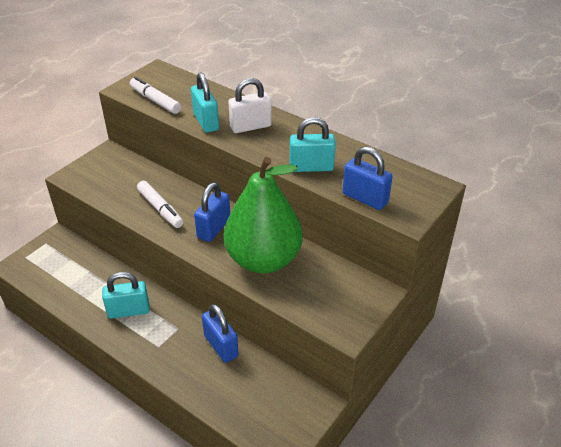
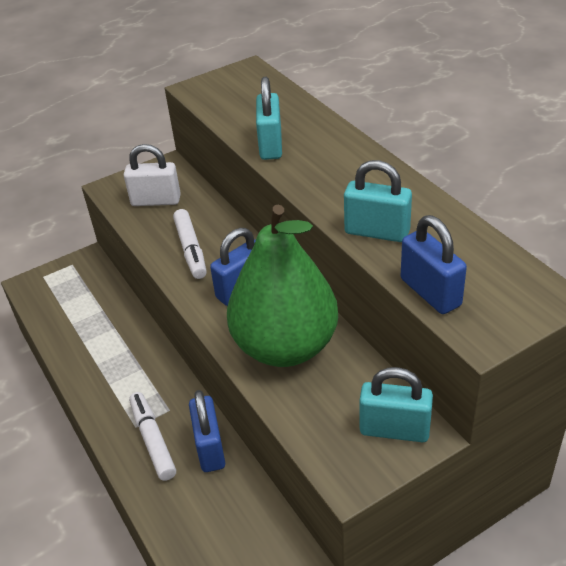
camera: 25 degrees right, 0 degrees up
(128, 311) = (123, 371): turquoise padlock -> turquoise padlock (394, 429)
(155, 100) = (223, 108): white marker -> white marker (153, 440)
(250, 126) = (324, 161): white padlock -> white padlock (156, 201)

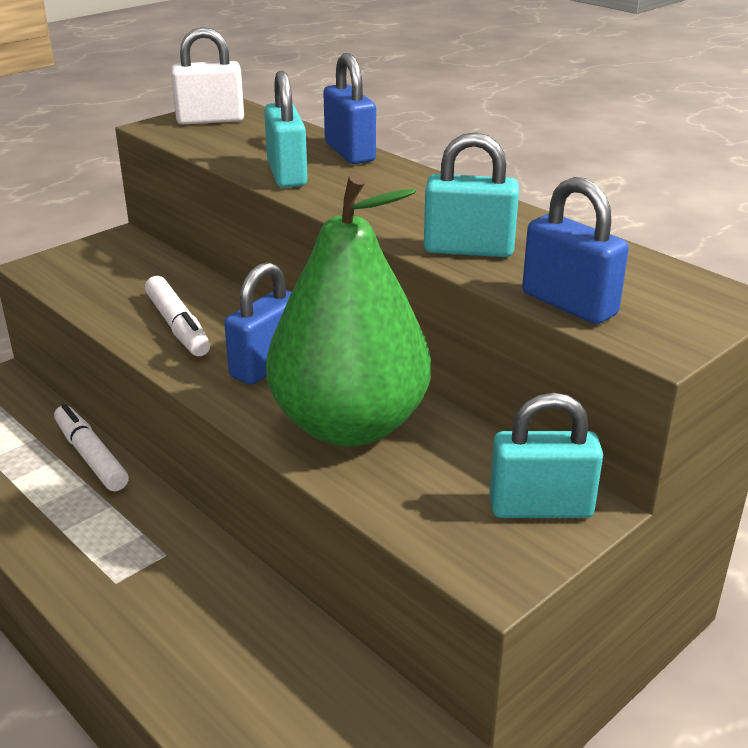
camera: 15 degrees left, 10 degrees down
(153, 440) = (147, 597): white marker -> white marker (91, 456)
(156, 201) = (112, 276): white padlock -> white padlock (210, 120)
(210, 448) = (240, 597): blue padlock -> blue padlock (349, 152)

